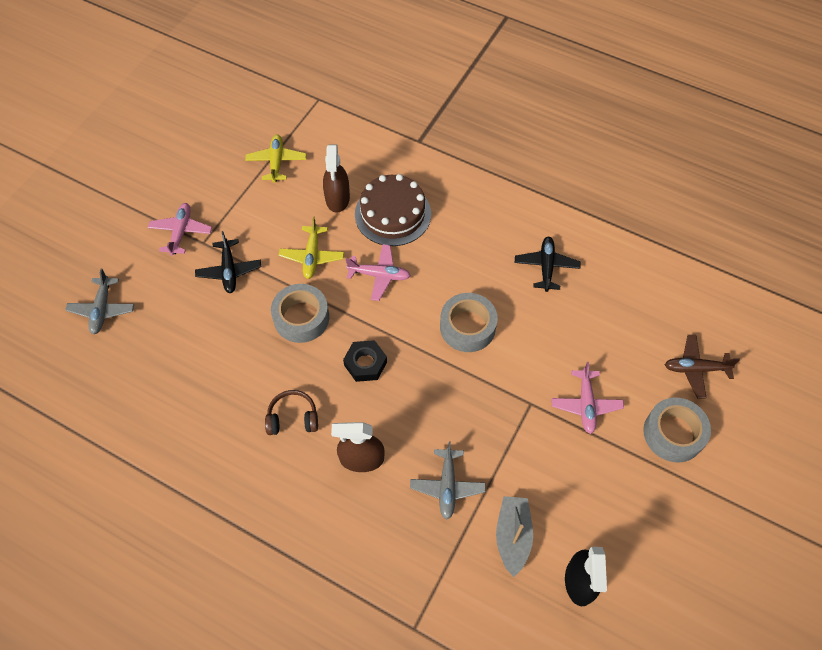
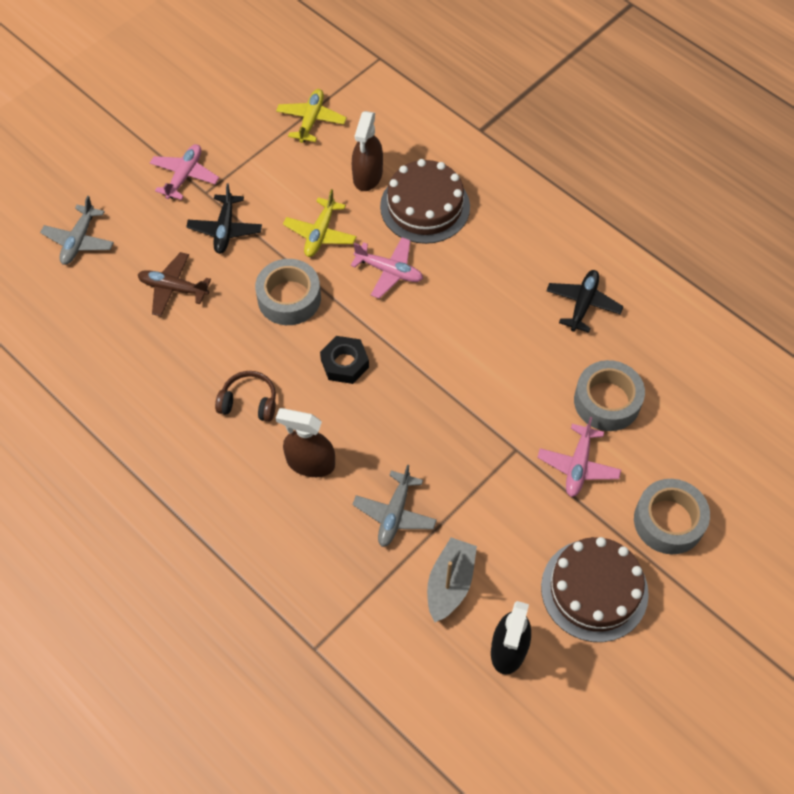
camera: 15 degrees right, 0 degrees up
(467, 327) = (471, 350): grey tape -> grey tape (607, 401)
(633, 509) = (594, 590): none -> brown cake
(695, 369) = (720, 457): brown plane -> brown plane (173, 288)

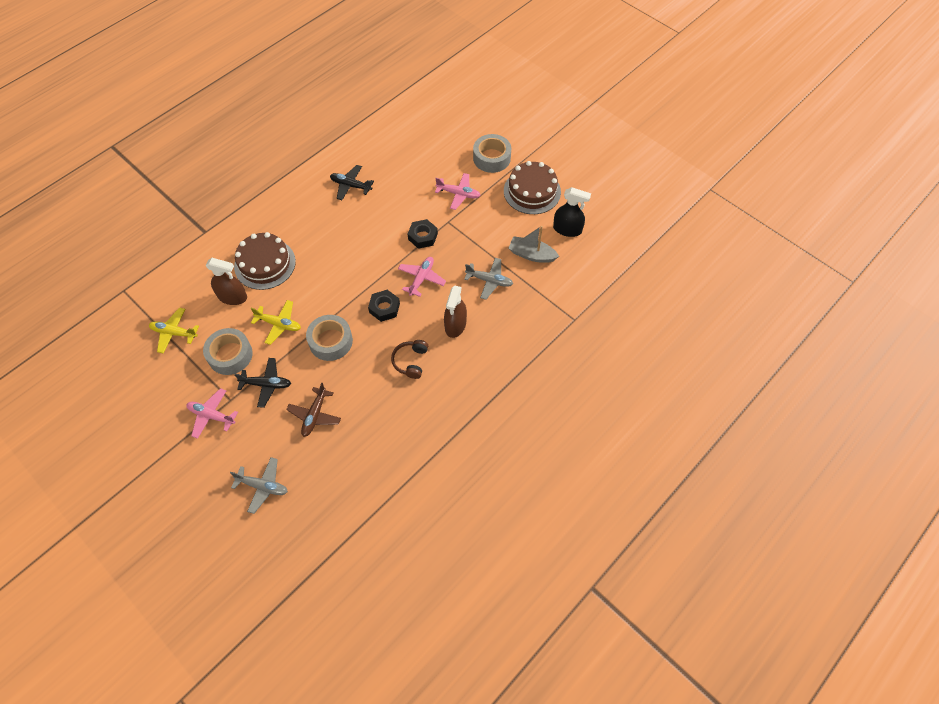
camera: 90 degrees left, 0 degrees up
(389, 271) = (315, 284): pink plane -> pink plane (421, 278)
(483, 412) = (422, 236): none -> black nut
(607, 401) = (418, 179): grey tape -> grey tape (230, 355)

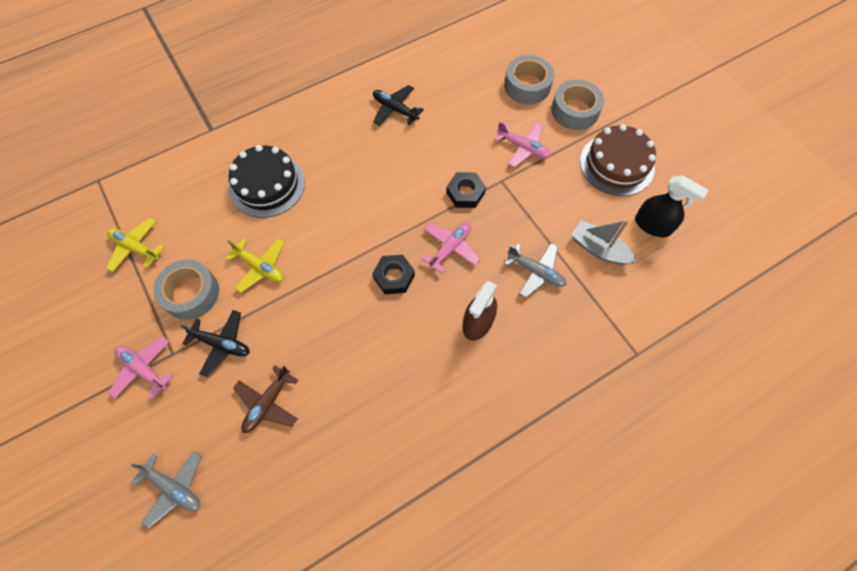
camera: 15 degrees right, 5 degrees up
(232, 297) = (217, 218): brown spray bottle -> none
(265, 264) = (267, 185): brown cake -> black cake
(330, 341) = (316, 305): grey tape -> grey tape (527, 86)
(410, 361) = (408, 359): brown headphones -> none

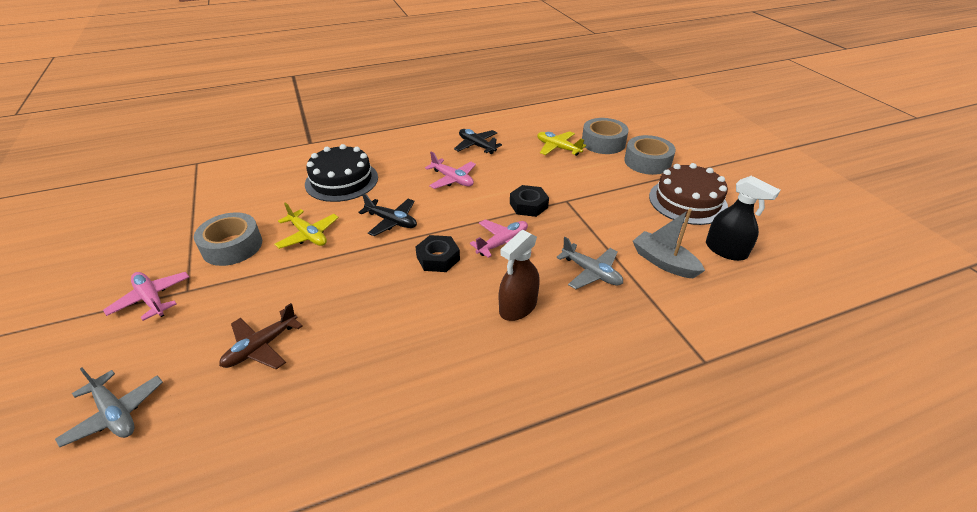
camera: 10 degrees right, 25 degrees down
(136, 248) = (201, 209): yellow plane -> yellow plane (558, 148)
(221, 344) = (240, 289): black plane -> black plane (391, 221)
(523, 148) = (592, 181): pink plane -> pink plane (452, 179)

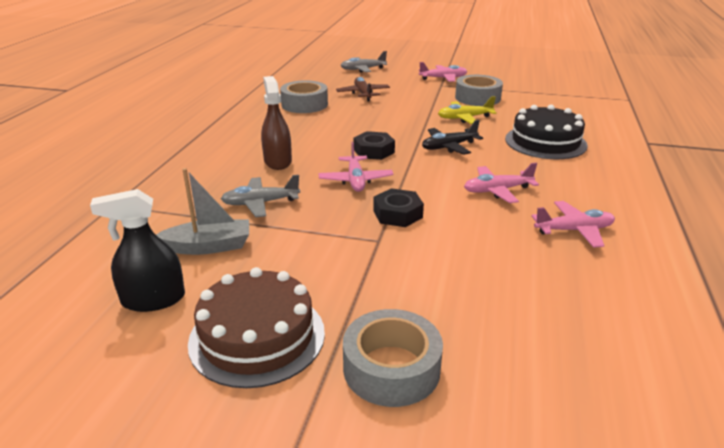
camera: 125 degrees right, 10 degrees down
(477, 146) = (574, 230): black plane -> pink plane
(558, 148) = (517, 295): yellow plane -> none
(603, 143) = (500, 355): grey tape -> grey tape (304, 104)

